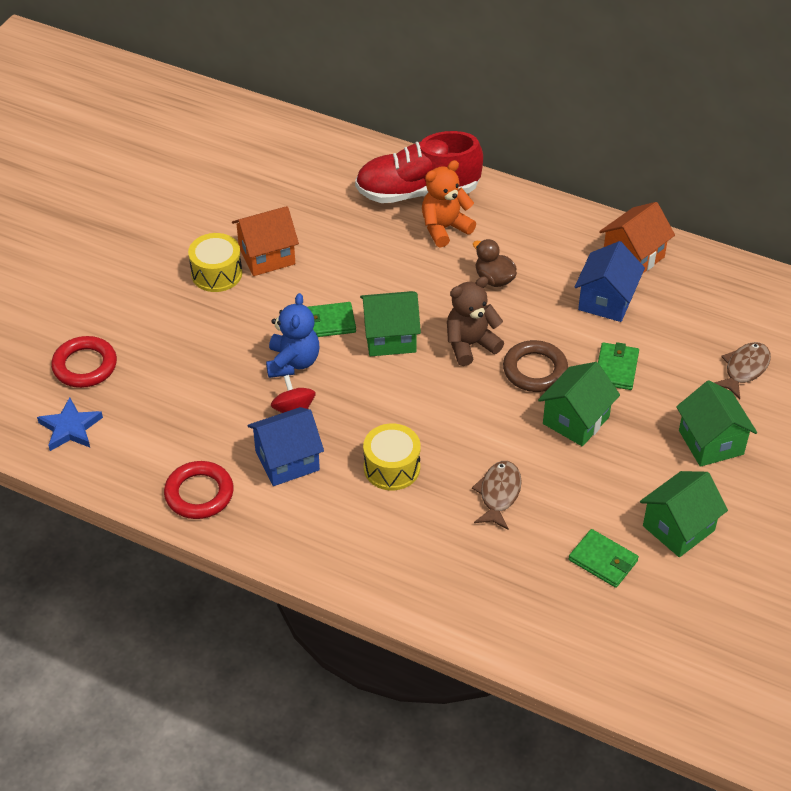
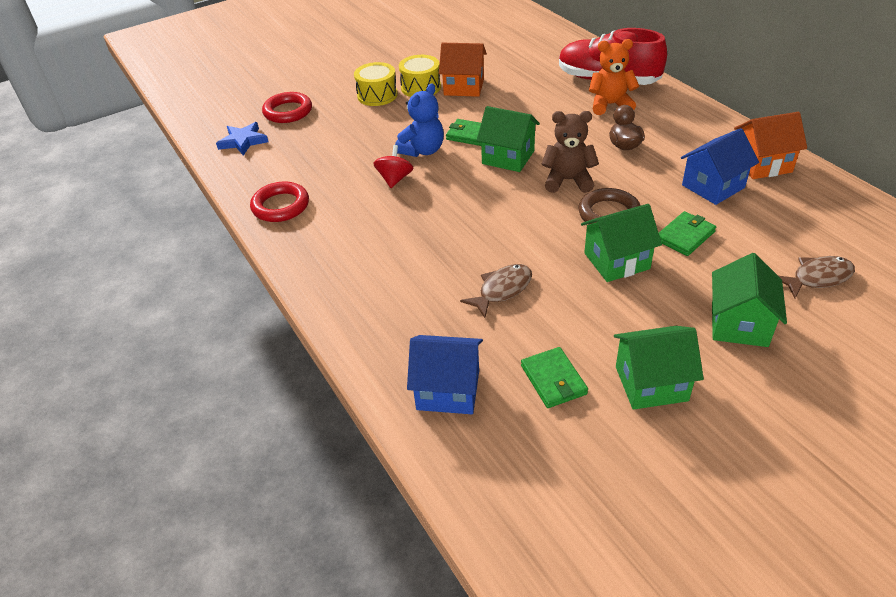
camera: 35 degrees right, 5 degrees down
(287, 461) = (360, 207): blue house -> blue house (448, 390)
(392, 468) = (432, 239): yellow drum -> yellow drum (377, 95)

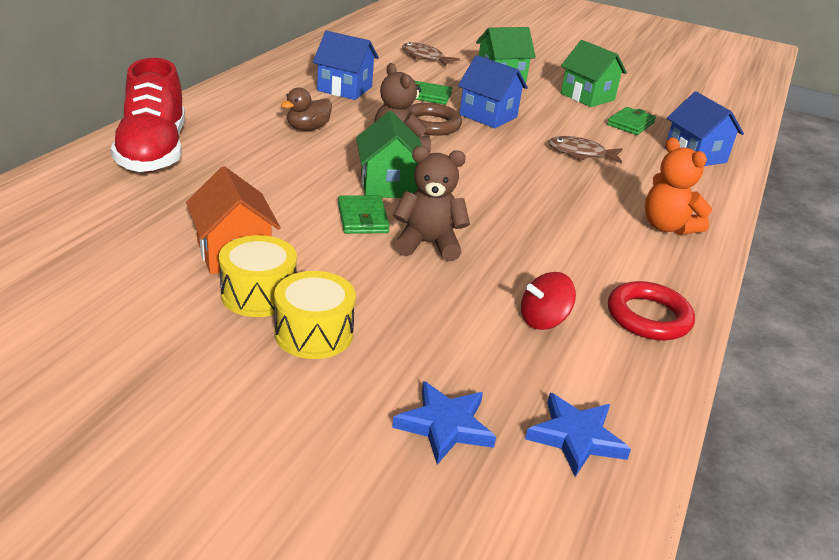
camera: 130 degrees left, 10 degrees down
(288, 111) = (445, 425): red ring -> blue star
(395, 179) = (504, 247): red spinning top -> red spinning top (543, 320)
(422, 150) = (428, 244): blue teddy bear -> brown teddy bear
(610, 105) = (222, 143): orange teddy bear -> orange teddy bear (667, 227)
(616, 261) = (488, 116): green house -> blue house
(762, 164) = (291, 73): orange house -> none

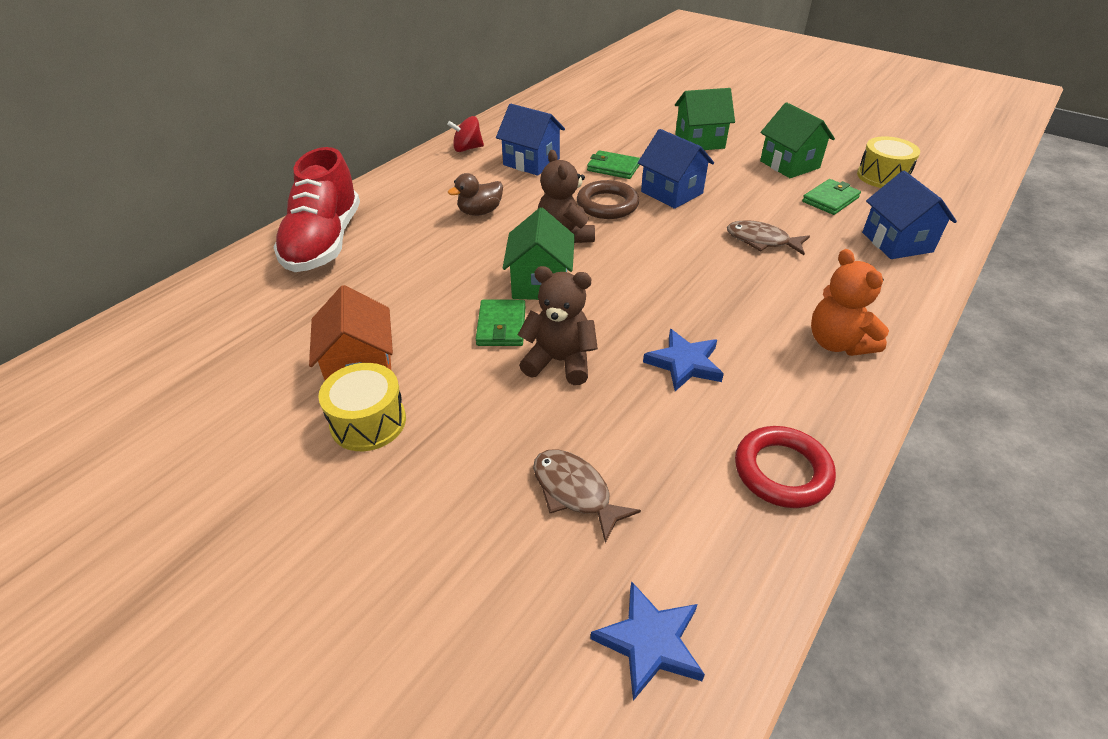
camera: 15 degrees right, 10 degrees up
(314, 333) = (407, 475): yellow drum -> yellow drum (882, 176)
(425, 57) = (625, 120): brown fish -> brown fish (575, 492)
(445, 425) = (507, 612): blue star -> blue star (684, 363)
(543, 320) = (657, 470): red spinning top -> red spinning top (467, 148)

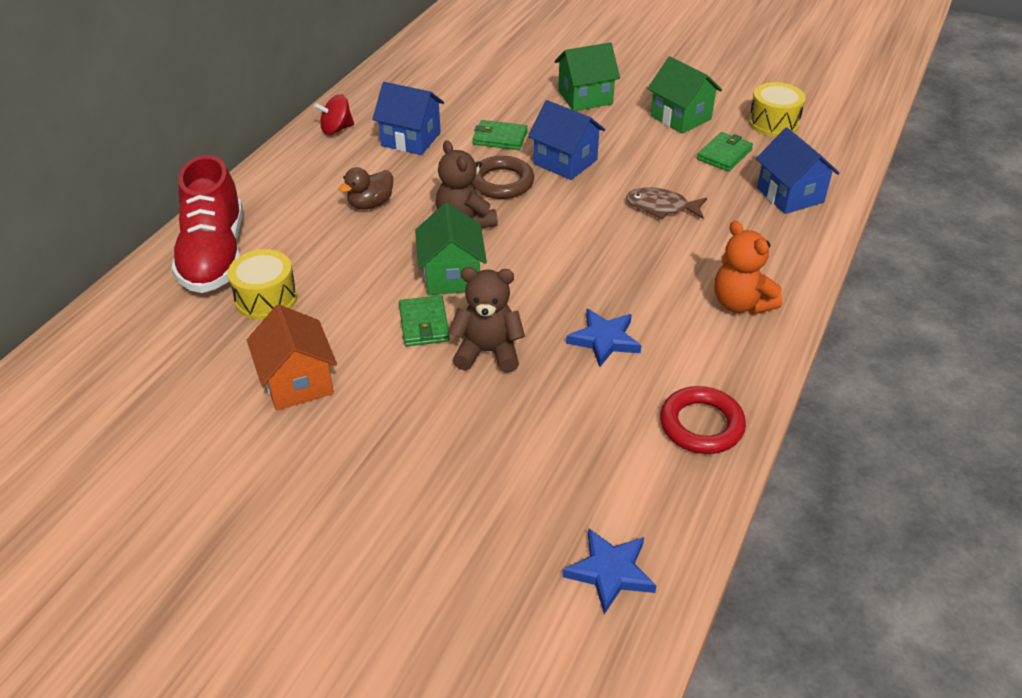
camera: 10 degrees left, 0 degrees up
(368, 422) = (322, 431): yellow drum -> yellow drum (266, 299)
(575, 492) = (526, 466): brown fish -> none

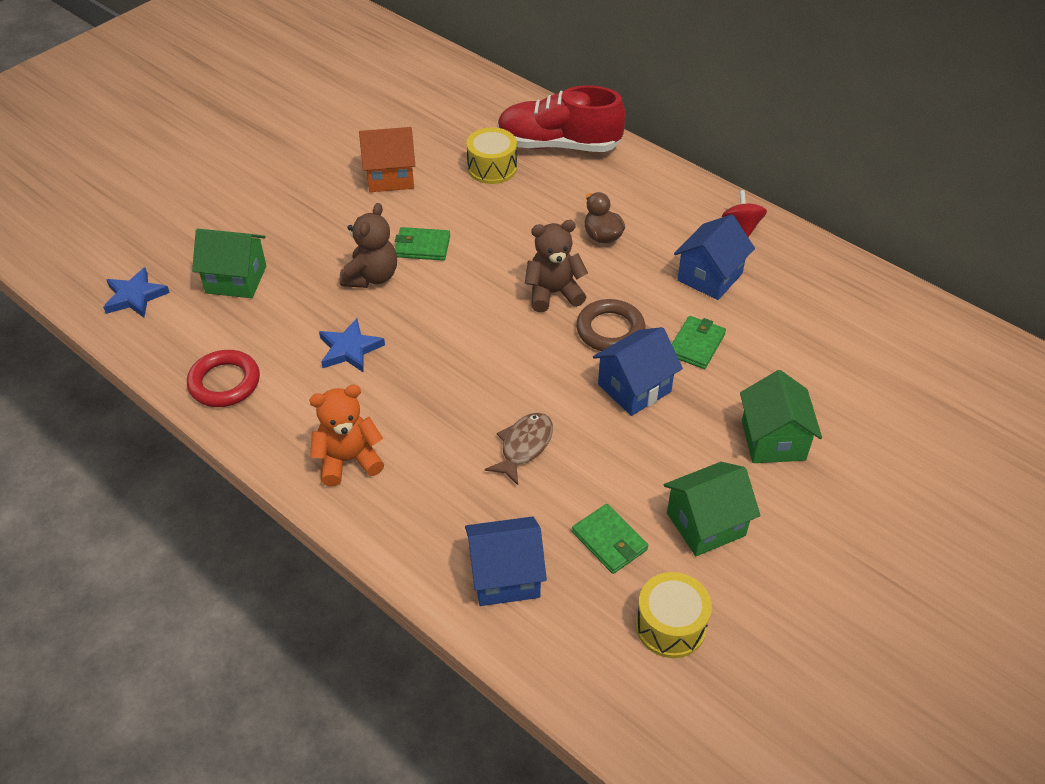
camera: 105 degrees right, 5 degrees up
(452, 276) = (476, 271): green house -> green house (236, 279)

